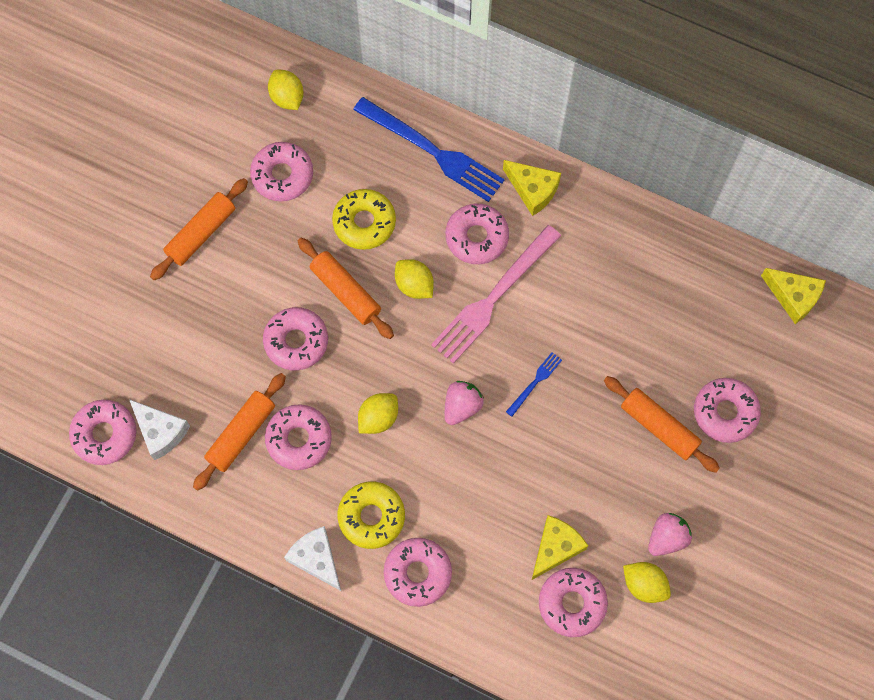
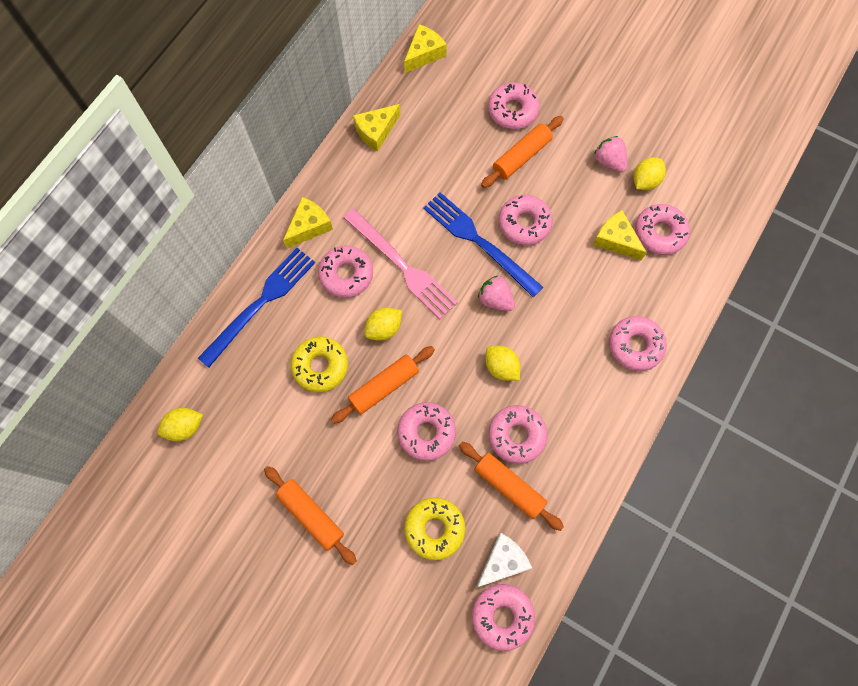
camera: 85 degrees left, 0 degrees up
(282, 175) = (263, 436): pink donut -> pink donut (524, 223)
(316, 559) = (622, 427): white cheese -> none
(371, 516) = (587, 379): yellow donut -> yellow donut (434, 529)
(535, 382) = (479, 241): blue fork -> blue fork, size x2.25
(670, 250) = (376, 131): none -> yellow cheese

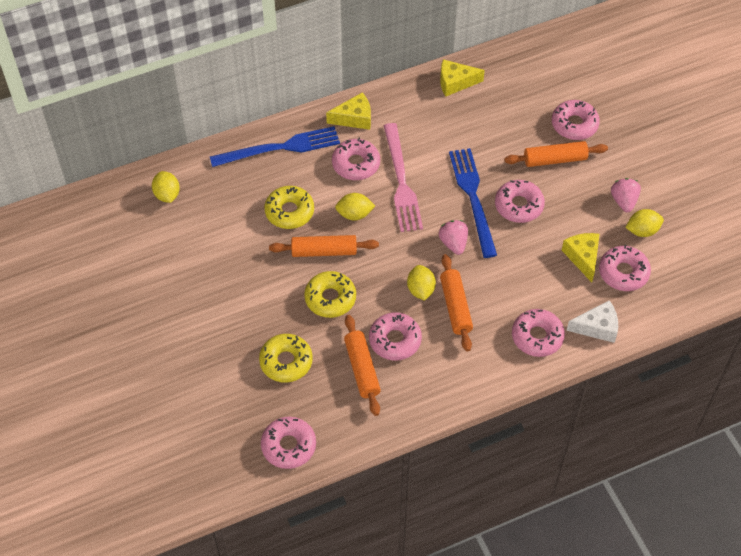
camera: 35 degrees right, 15 degrees down
(185, 427) = (167, 195): yellow lemon -> yellow lemon turned 60 degrees clockwise
(311, 515) = (208, 300): orange rolling pin -> orange rolling pin (455, 307)
(424, 54) = (536, 49): yellow cheese -> none
(426, 433) = (330, 298): pink donut -> yellow donut
(502, 561) = (317, 412): white cheese -> white cheese (597, 327)

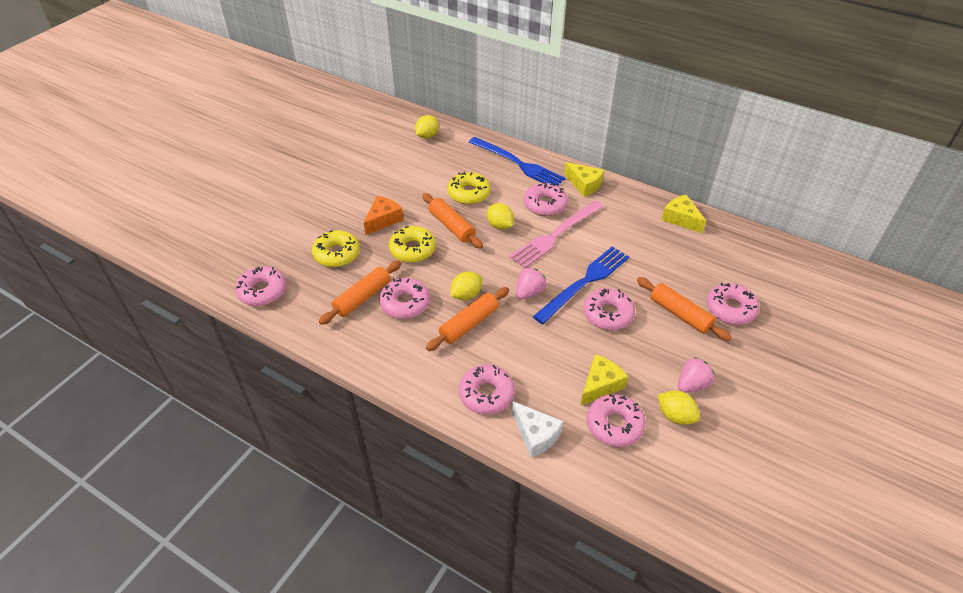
camera: 55 degrees right, 10 degrees down
(268, 300) = (383, 220): none -> orange cheese

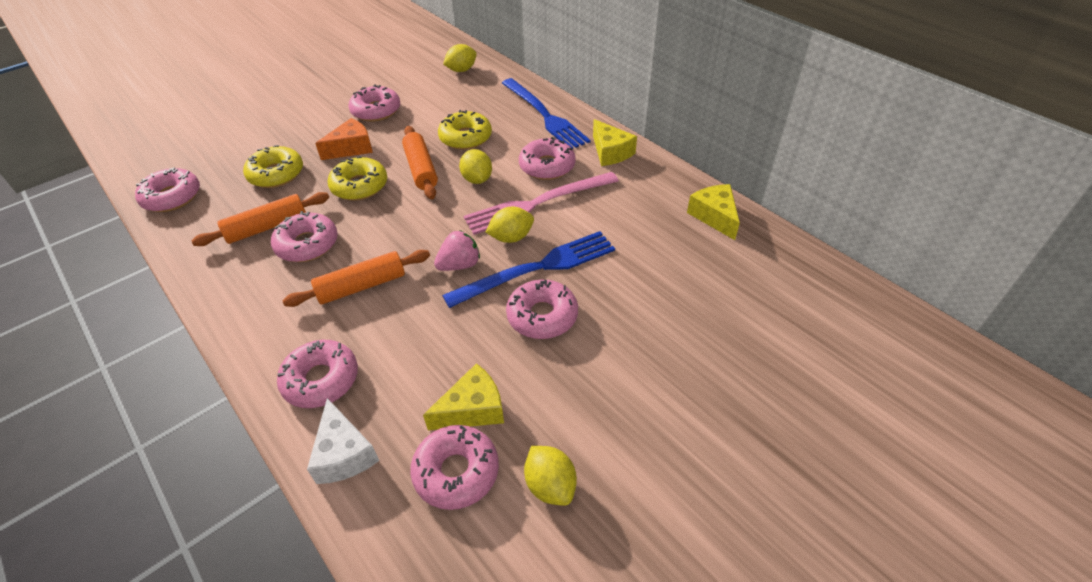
camera: 20 degrees right, 0 degrees up
(466, 295) = (383, 251): yellow lemon -> yellow lemon (511, 237)
(680, 314) = (642, 340): orange rolling pin -> none
(692, 385) = (601, 446): pink strawberry -> none
(730, 309) = (720, 351): pink donut -> pink donut (376, 111)

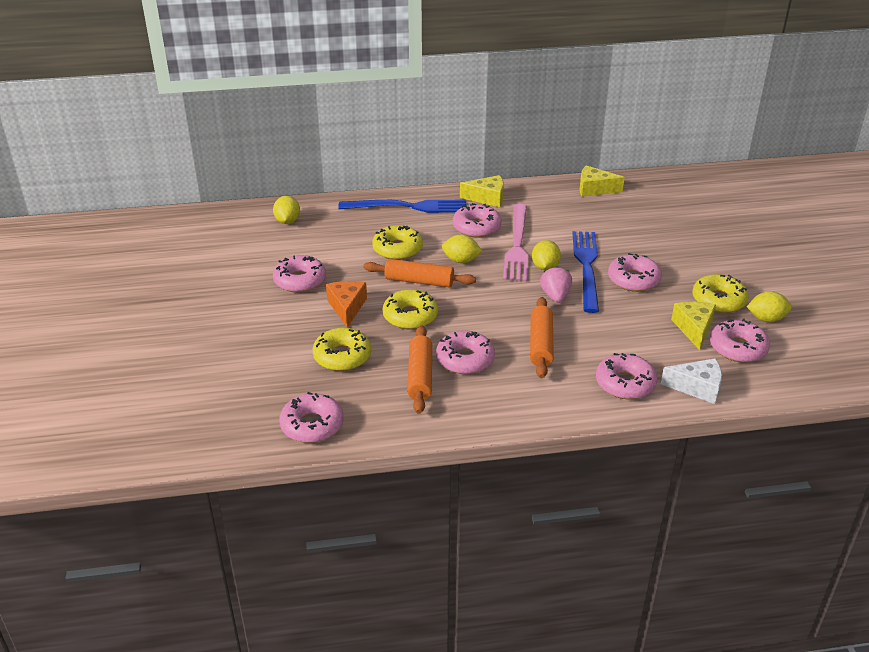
camera: 60 degrees left, 10 degrees down
(557, 415) = (718, 300): none -> yellow donut

